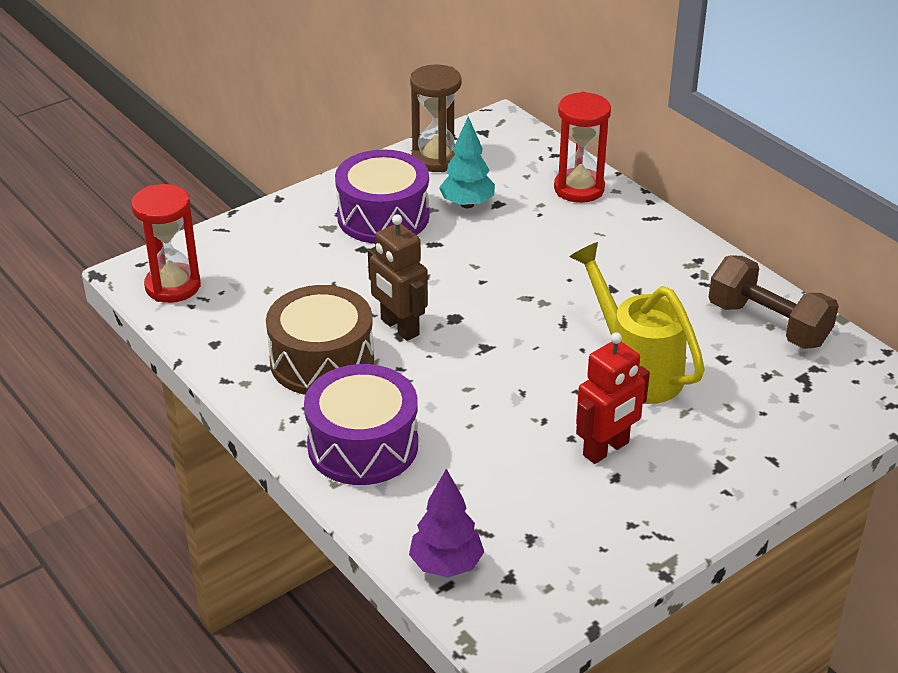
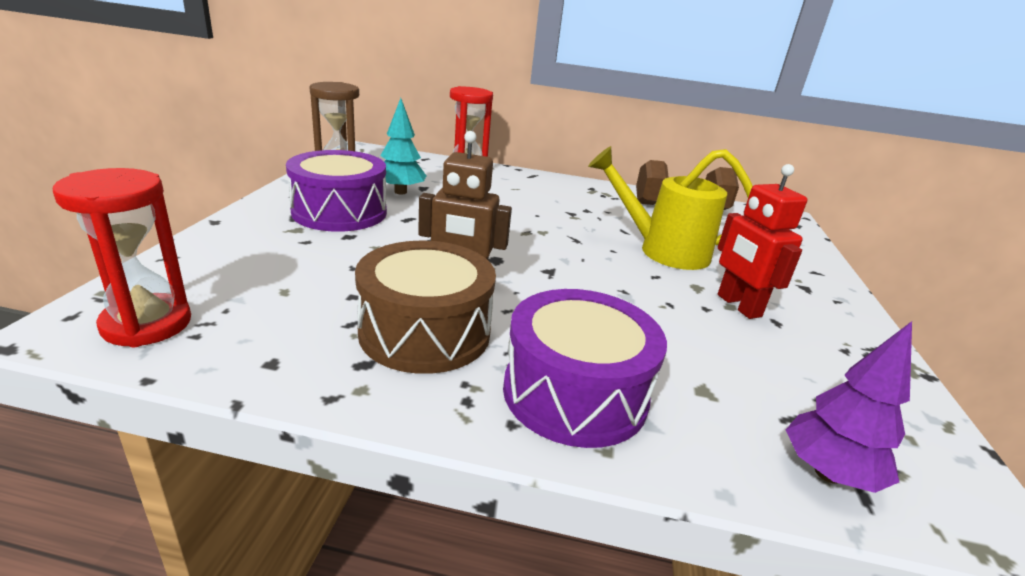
camera: 45 degrees left, 10 degrees down
(606, 449) = (738, 306): red robot -> red robot turned 150 degrees clockwise

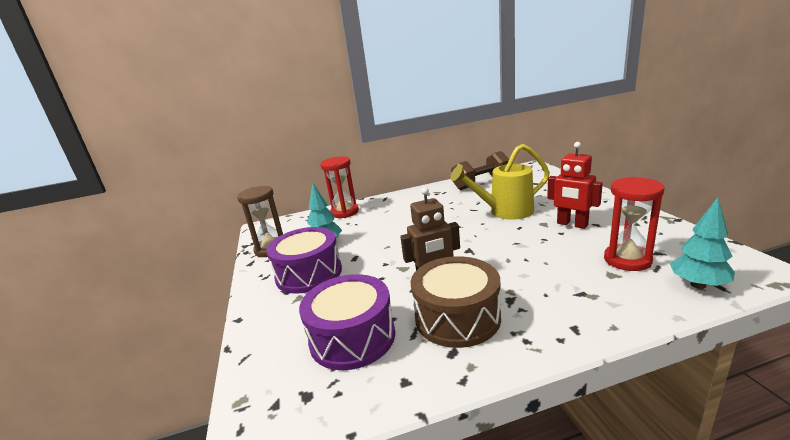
camera: 20 degrees left, 5 degrees down
(147, 324) = (298, 404): red hourglass -> red hourglass (627, 260)
(575, 393) = (565, 307): purple drum -> purple drum (352, 337)
(828, 473) = (698, 284): purple tree -> turquoise tree

